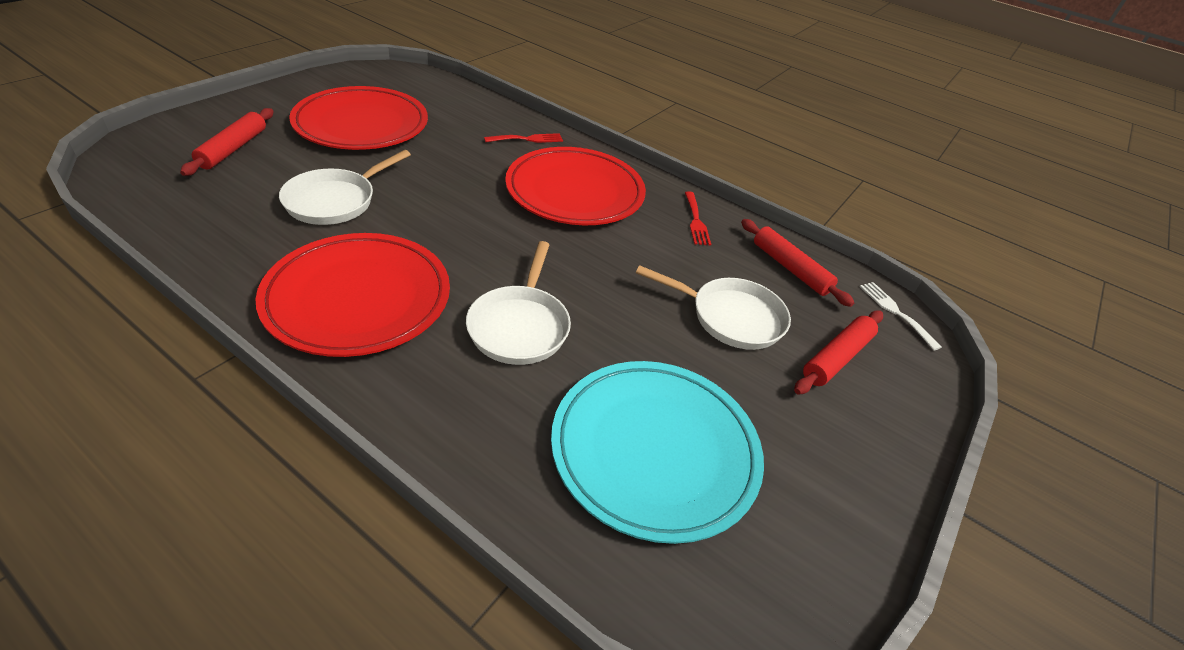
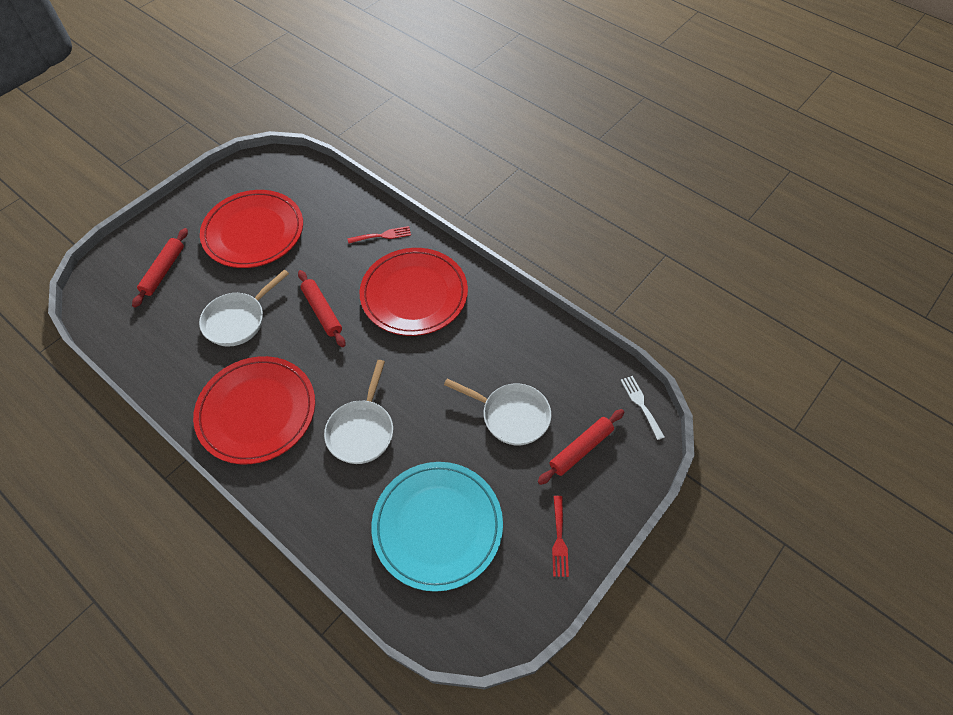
camera: 10 degrees right, 15 degrees up
(696, 221) = (505, 319): red fork -> red fork (559, 540)
(790, 268) = (569, 365): red rolling pin -> red rolling pin (322, 312)

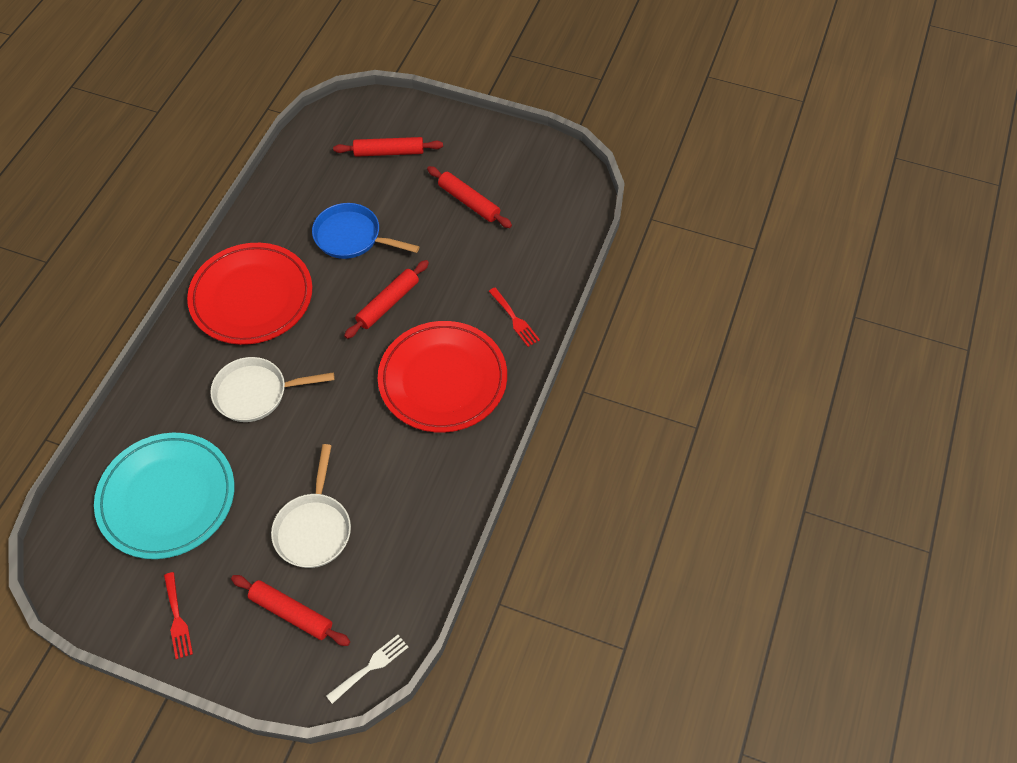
camera: 70 degrees right, 0 degrees up
(238, 320) = (352, 237): white pan -> blue pan
(254, 232) = (468, 202): red plate -> red rolling pin
(559, 540) = (177, 619): red fork -> red fork turned 90 degrees counterclockwise

